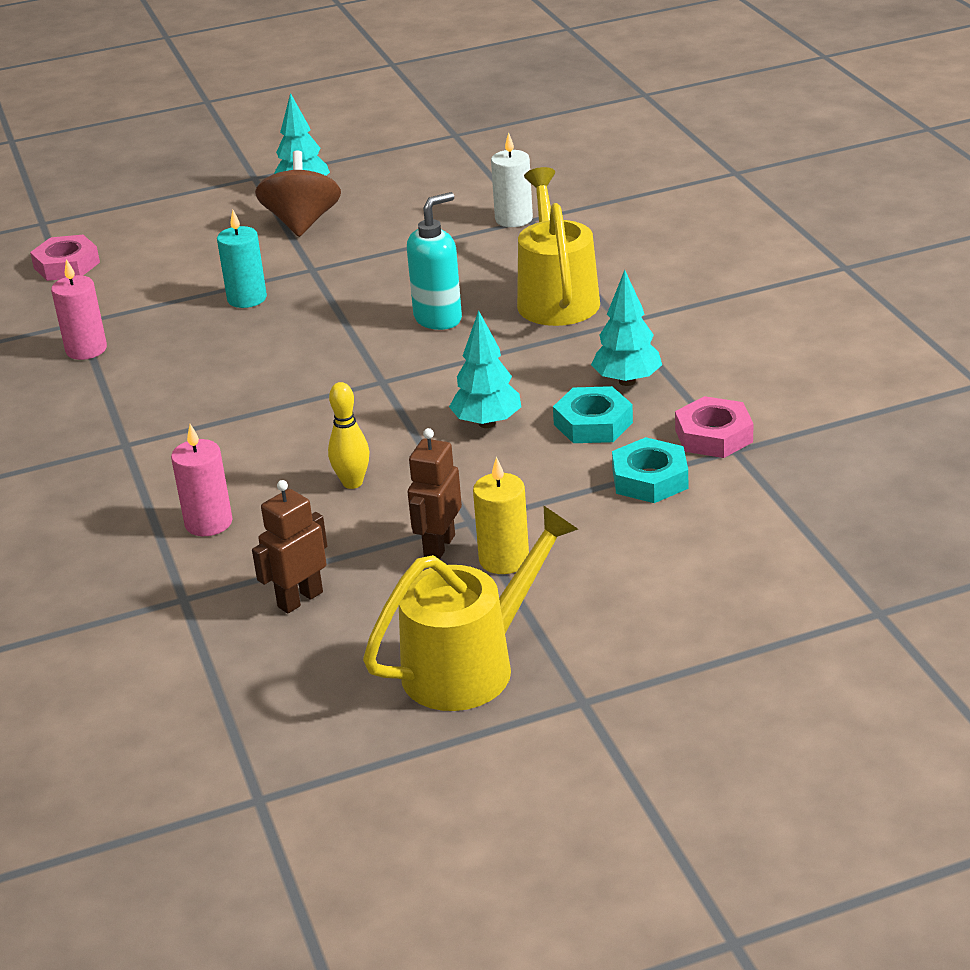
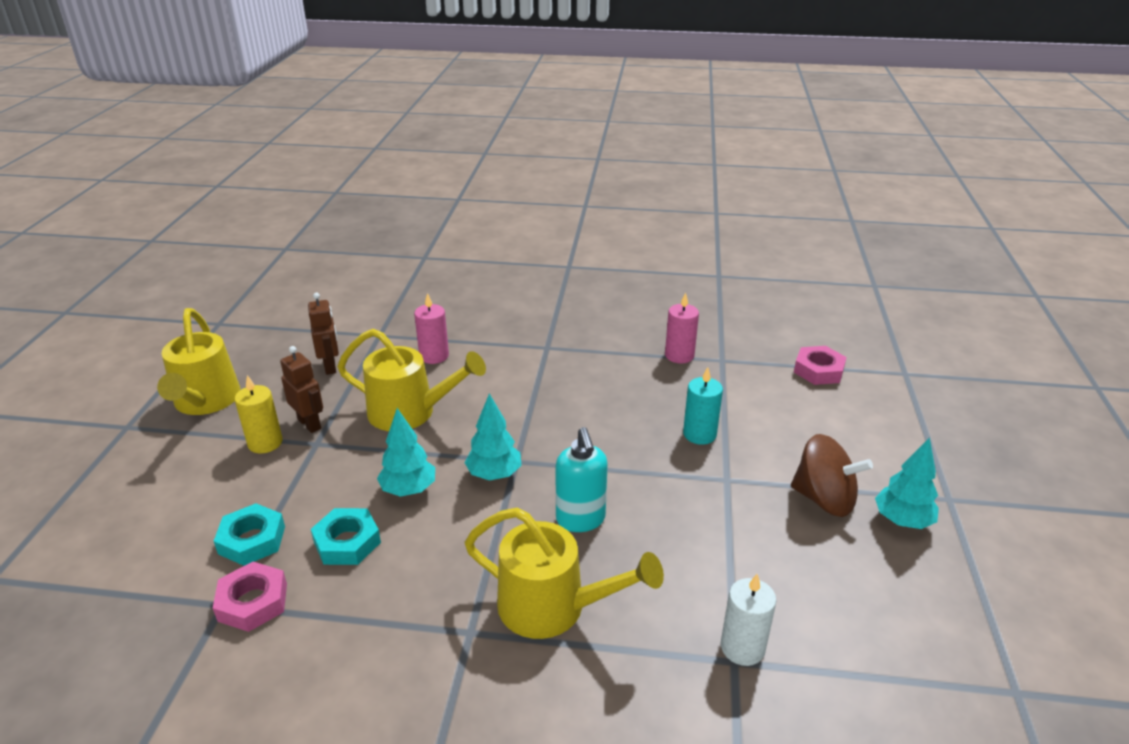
camera: 115 degrees right, 0 degrees up
(352, 483) = (411, 412): yellow bowling pin -> yellow watering can
(627, 381) = (378, 589): turquoise tree -> turquoise tree (494, 474)

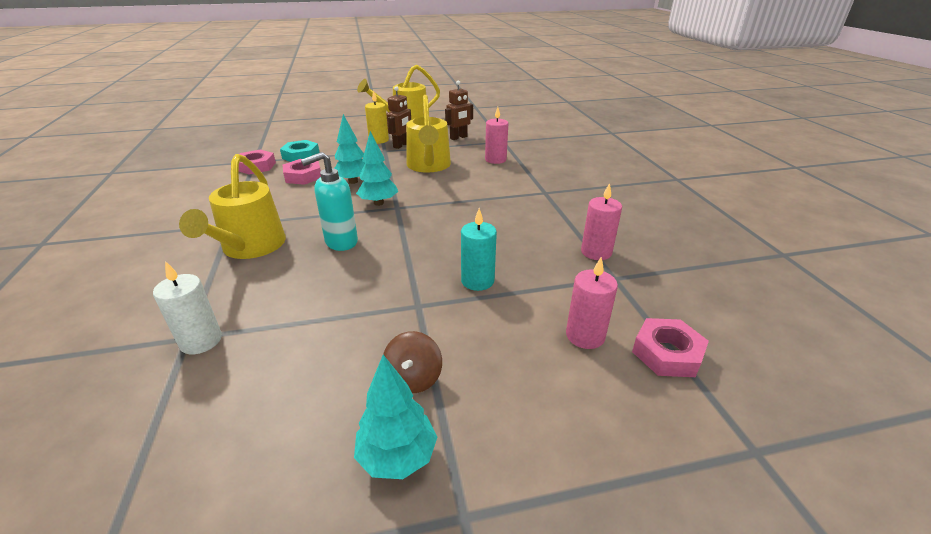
camera: 70 degrees right, 0 degrees up
(347, 542) = (303, 176): turquoise nut -> pink nut
(792, 399) = (585, 336): none -> pink candle
(824, 499) = (413, 378): brown spinning top -> brown spinning top, size x0.61

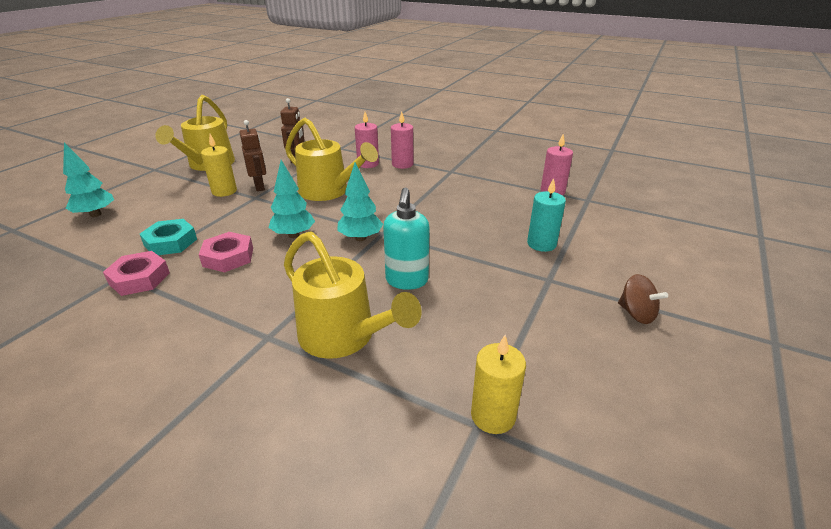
camera: 50 degrees left, 0 degrees up
(201, 341) = (493, 415): white candle -> yellow candle
(397, 456) = (713, 349): turquoise tree -> turquoise tree (95, 214)
(585, 336) = (639, 235): pink candle -> pink candle (402, 164)
(667, 353) = (673, 220): pink nut -> none

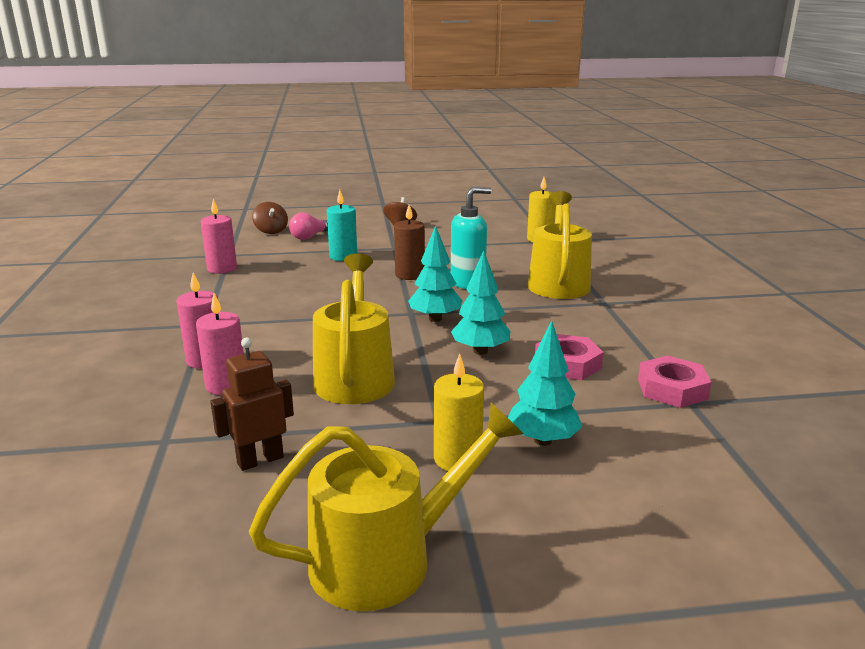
camera: 125 degrees left, 10 degrees down
(95, 214) = (688, 537): turquoise tree -> turquoise tree (542, 440)
(170, 242) = (609, 413): turquoise nut -> none
(259, 186) = (403, 437): brown robot -> none
(460, 260) = (409, 275): none -> brown candle
(621, 244) = (310, 237): none -> pink light bulb
(655, 230) = (271, 231): none -> brown spinning top

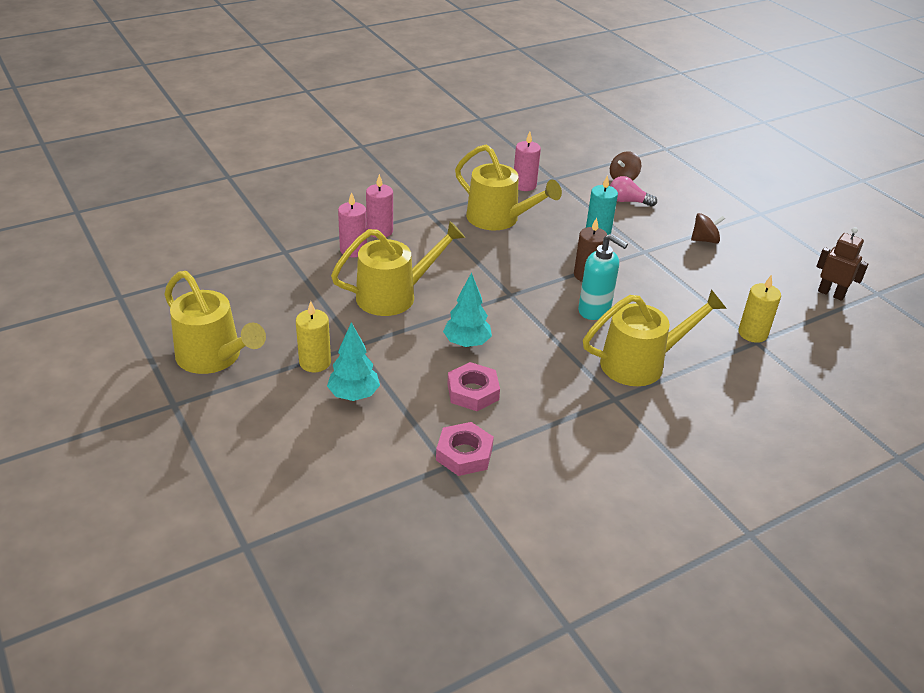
camera: 65 degrees right, 15 degrees up
(260, 460) = (281, 289): brown robot -> brown robot (831, 294)
(269, 292) = (499, 219): none -> yellow watering can
(435, 319) = (508, 309): turquoise tree -> none

